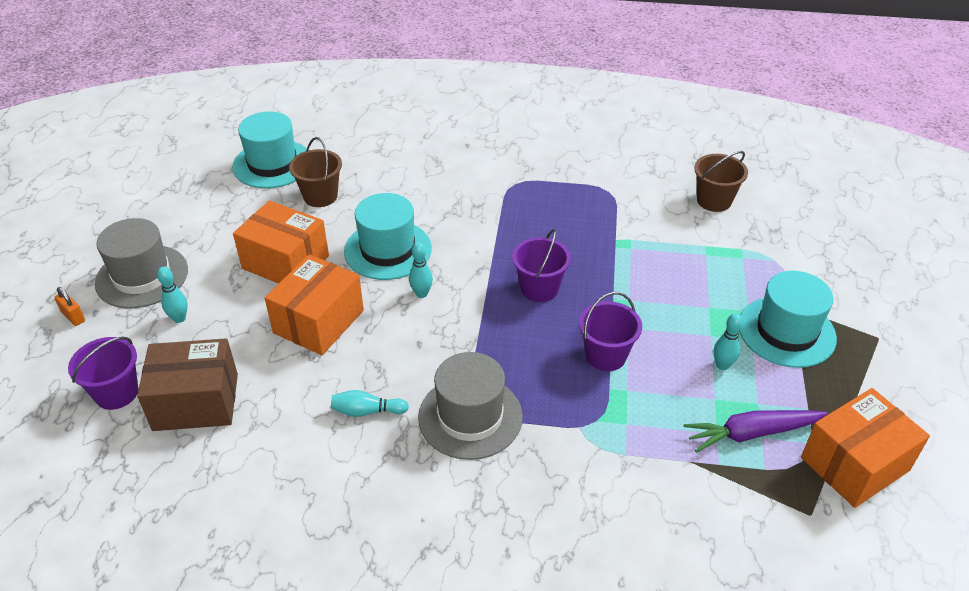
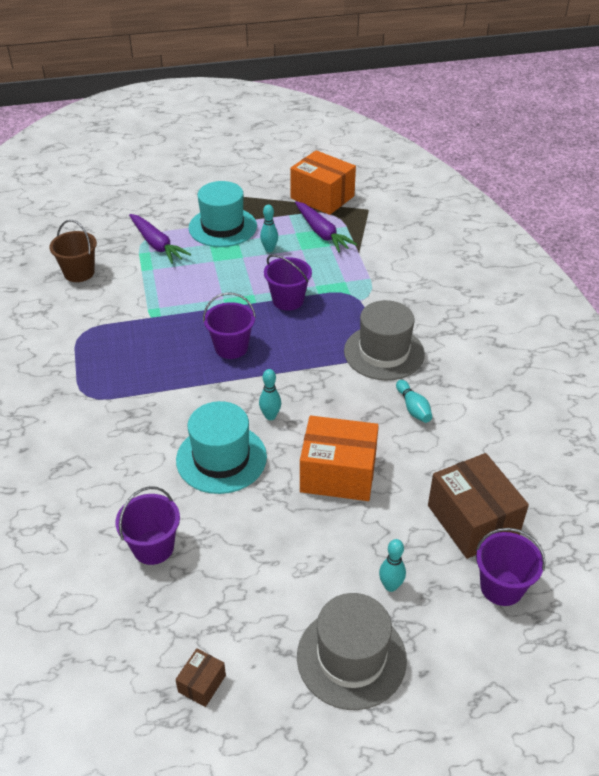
camera: 110 degrees left, 0 degrees up
(73, 317) = (440, 691): orange padlock -> none
(190, 200) = (202, 683): none -> brown box
(272, 164) = (102, 624): turquoise hat -> none
(285, 262) = (272, 533): orange box -> none
(320, 196) = (153, 547): brown bucket -> purple bucket
(757, 266) = (157, 244): none -> purple carrot

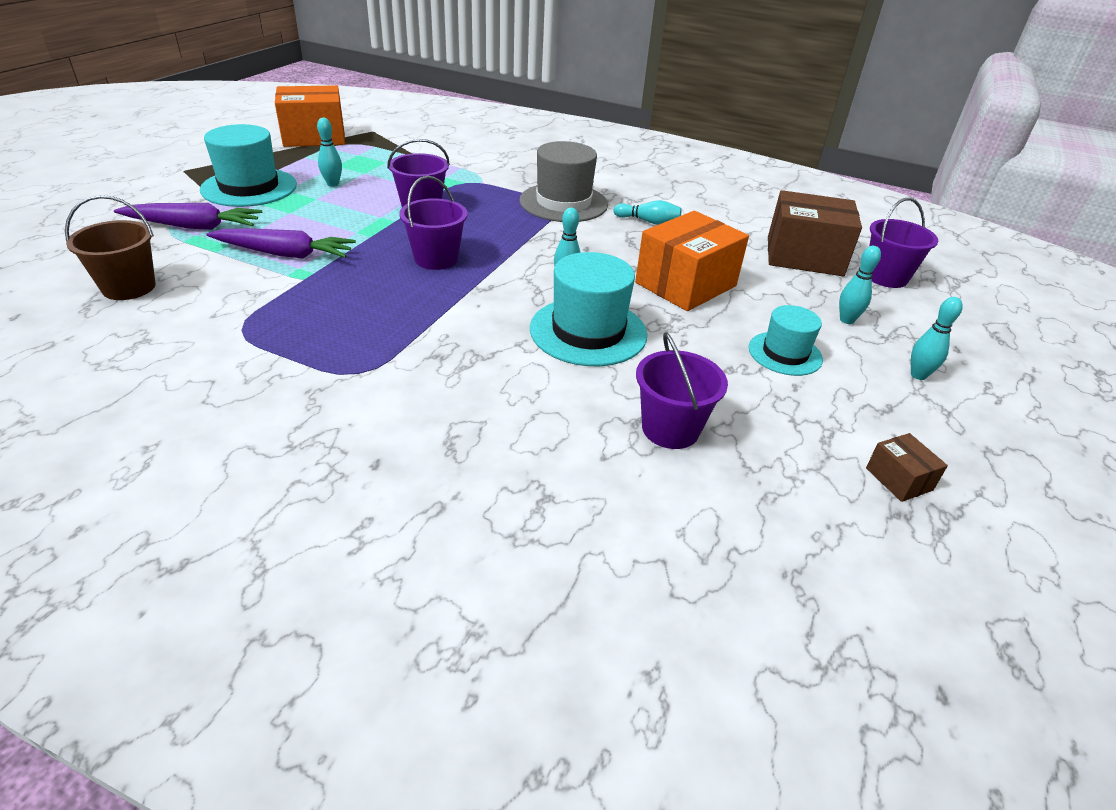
camera: 55 degrees left, 5 degrees down
(299, 567) = (785, 353): none -> turquoise hat
(322, 233) = (361, 157): purple carrot -> purple carrot (285, 254)
(351, 657) = (918, 375): grey hat -> turquoise bowling pin

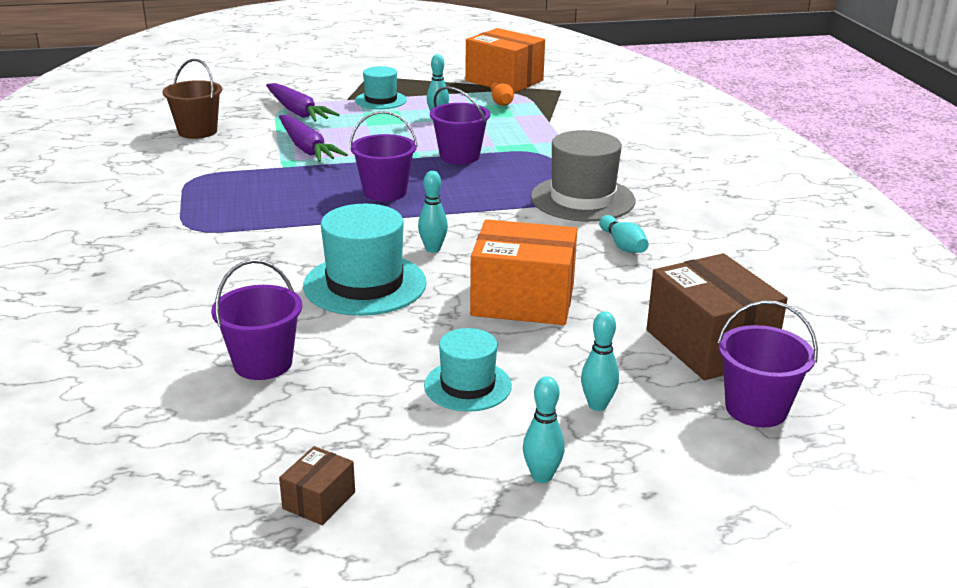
camera: 55 degrees right, 10 degrees down
(249, 187) = (381, 100): turquoise hat -> turquoise hat, size x0.61
(351, 154) = (501, 102): none -> orange bowling pin

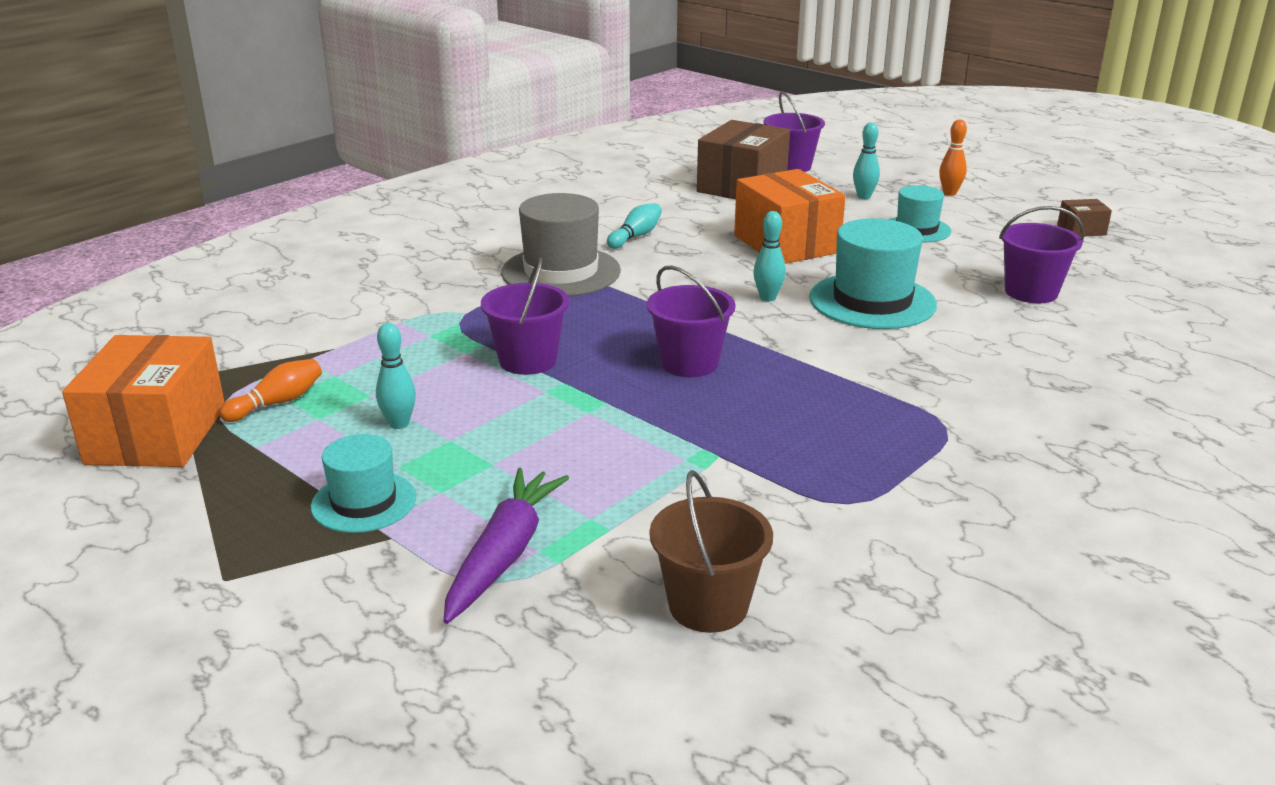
camera: 125 degrees left, 0 degrees up
(307, 148) = (638, 469): purple carrot -> none
(542, 476) = (949, 193): turquoise bowling pin -> orange bowling pin

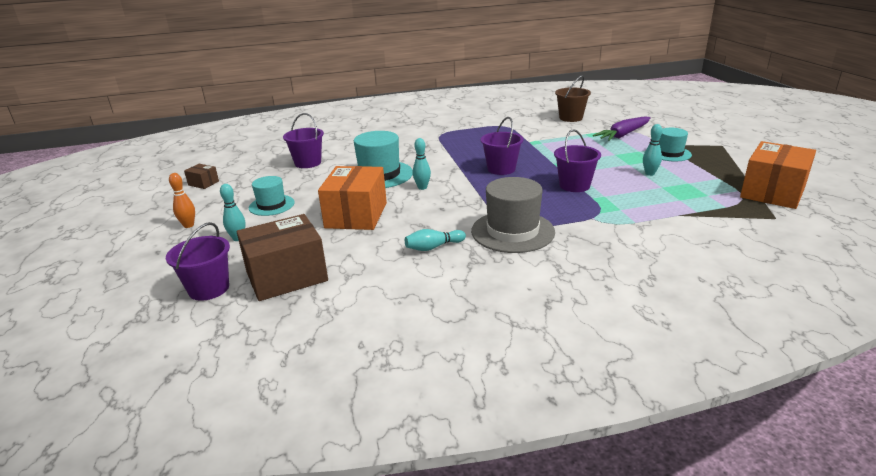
camera: 145 degrees left, 0 degrees up
(277, 403) = (711, 193): orange bowling pin -> none

